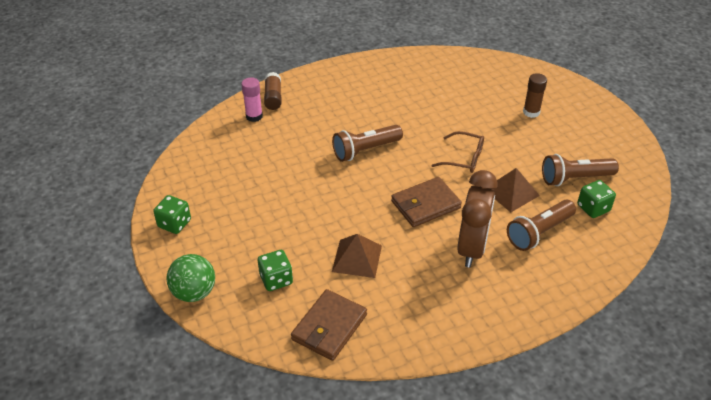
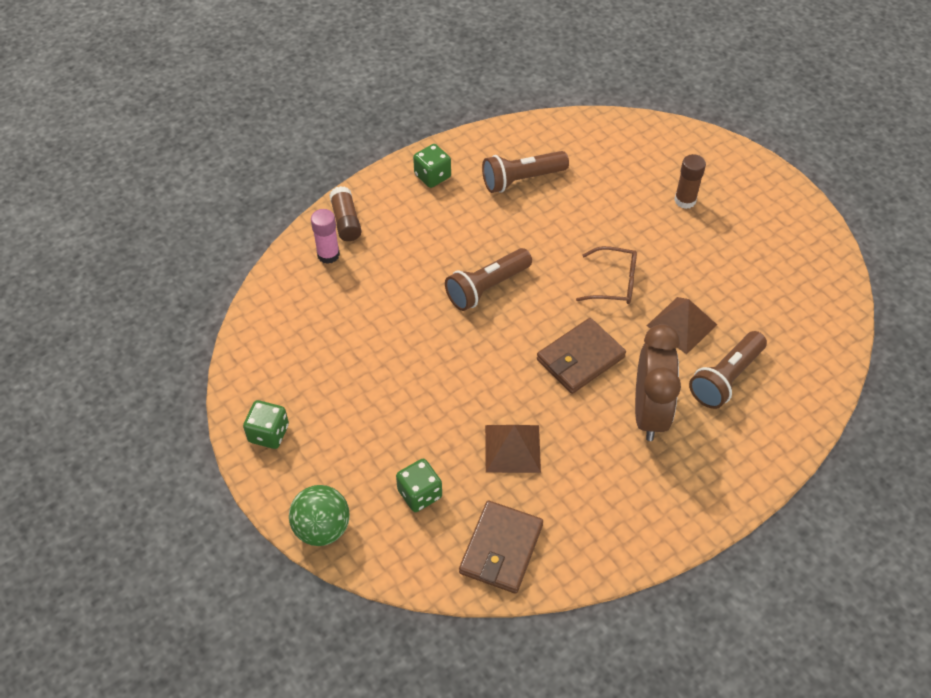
camera: 10 degrees left, 10 degrees up
(575, 178) = (755, 293): brown flashlight -> brown flashlight (522, 180)
(593, 208) = (784, 333): green dice -> green dice (432, 176)

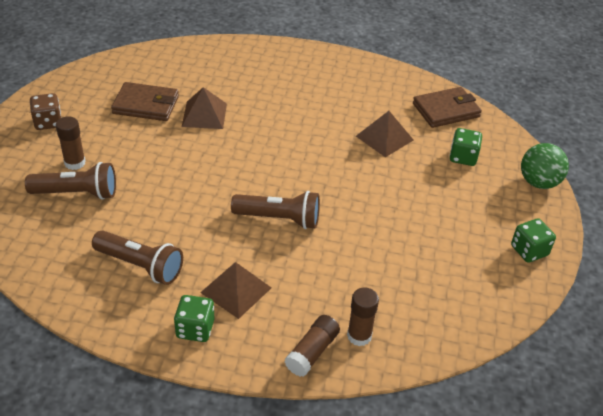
camera: 135 degrees left, 10 degrees down
(328, 255) = (359, 336): pink glue stick -> brown glue stick
(442, 216) = (236, 290): none -> brown pyramid
(580, 358) = (284, 143): brown wallet -> brown wallet (146, 105)
(614, 283) = (201, 159): brown glasses -> none
(649, 413) = (289, 99): brown clock -> none
(726, 378) = (227, 82): brown flashlight -> brown flashlight (77, 193)
(763, 210) = (48, 122): none -> brown dice

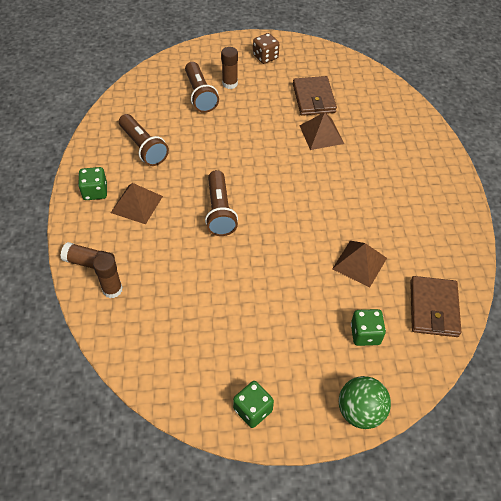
camera: 75 degrees right, 10 degrees up
(140, 265) = (143, 147): brown flashlight -> brown flashlight turned 45 degrees counterclockwise
(446, 110) = (433, 308): brown wallet -> brown wallet turned 45 degrees clockwise

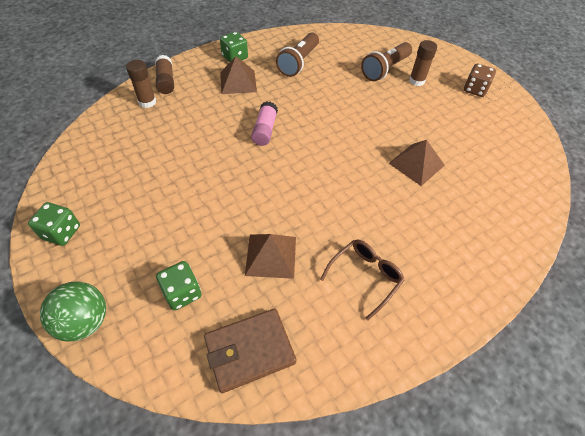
camera: 60 degrees right, 0 degrees up
(220, 211) = (265, 130): brown flashlight -> pink glue stick
(313, 98) = (458, 141): brown wallet -> none
(406, 216) = (365, 276): none -> brown glasses

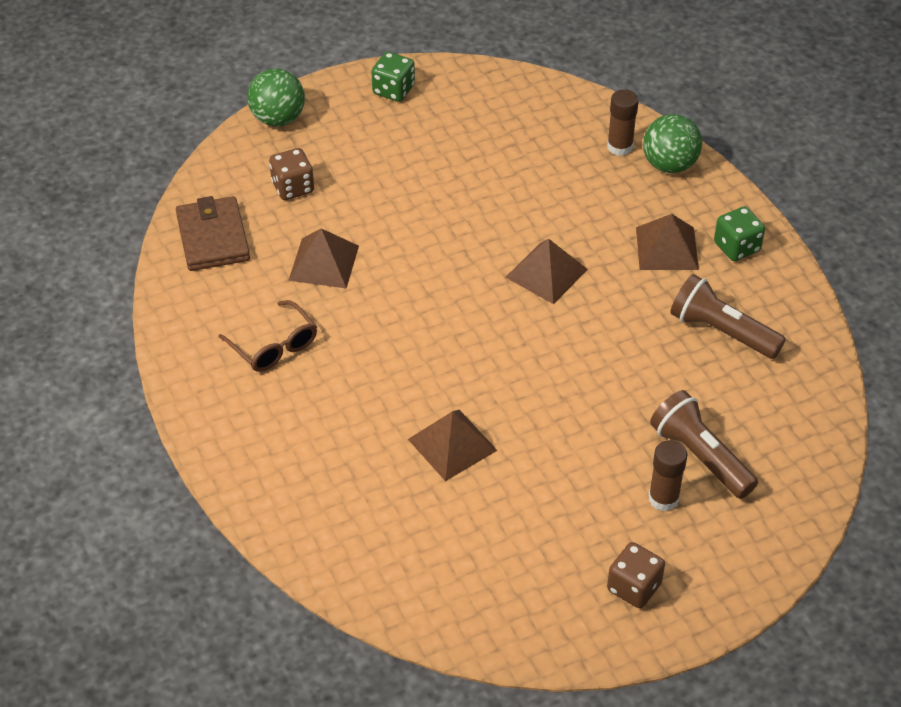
camera: 100 degrees right, 5 degrees down
(166, 81) = (669, 165): brown glue stick -> green ball
(182, 293) = (293, 187): green dice -> brown dice
(265, 130) = (546, 273): pink glue stick -> brown pyramid

